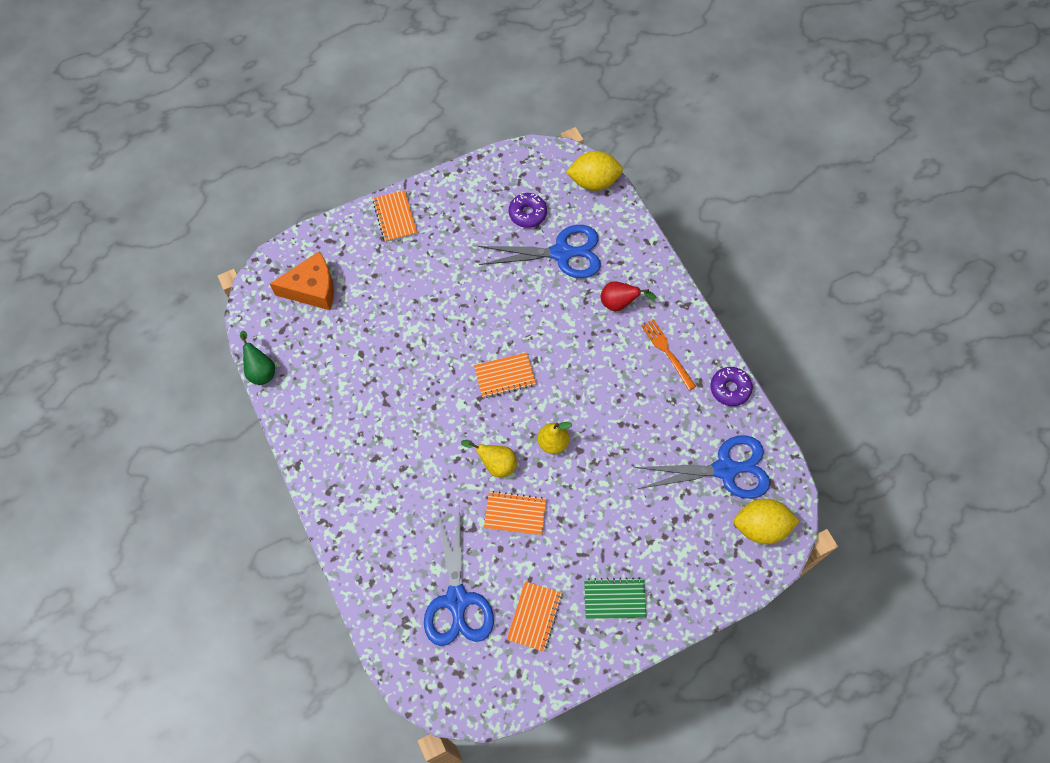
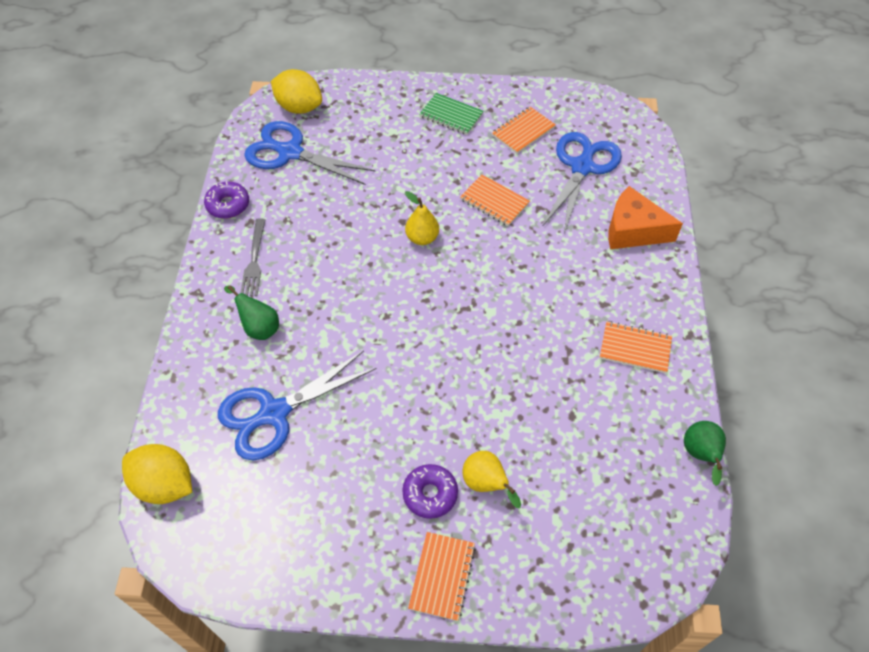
camera: 150 degrees left, 10 degrees down
(312, 289) = (598, 529): orange cheese -> orange cheese (633, 230)
(495, 464) = (487, 246): yellow pear -> yellow pear (486, 484)
(504, 376) = (428, 316): orange notebook -> orange notebook (635, 348)
(527, 213) = (274, 486): purple donut -> purple donut (430, 494)
(562, 253) = (273, 413): blue scissors -> blue scissors turned 60 degrees counterclockwise
(619, 303) = (259, 327): red pear -> green pear
(666, 351) = (254, 261): orange fork -> grey fork

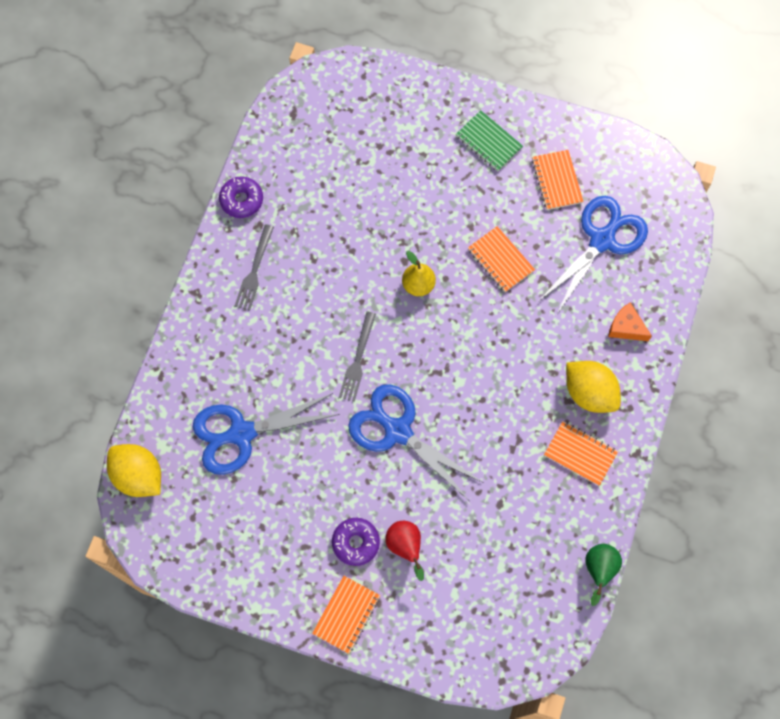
camera: 15 degrees right, 15 degrees up
(259, 327) = (245, 344): green pear -> none
(290, 152) = (314, 150): blue scissors -> blue scissors (397, 430)
(299, 107) = (335, 94): yellow lemon -> yellow lemon (589, 393)
(381, 316) = (357, 360): none -> grey fork
(486, 484) = (405, 547): yellow pear -> red pear
(523, 131) = (557, 181): orange notebook -> orange notebook turned 75 degrees counterclockwise
(633, 230) = (626, 327): orange cheese -> orange cheese, size x0.60

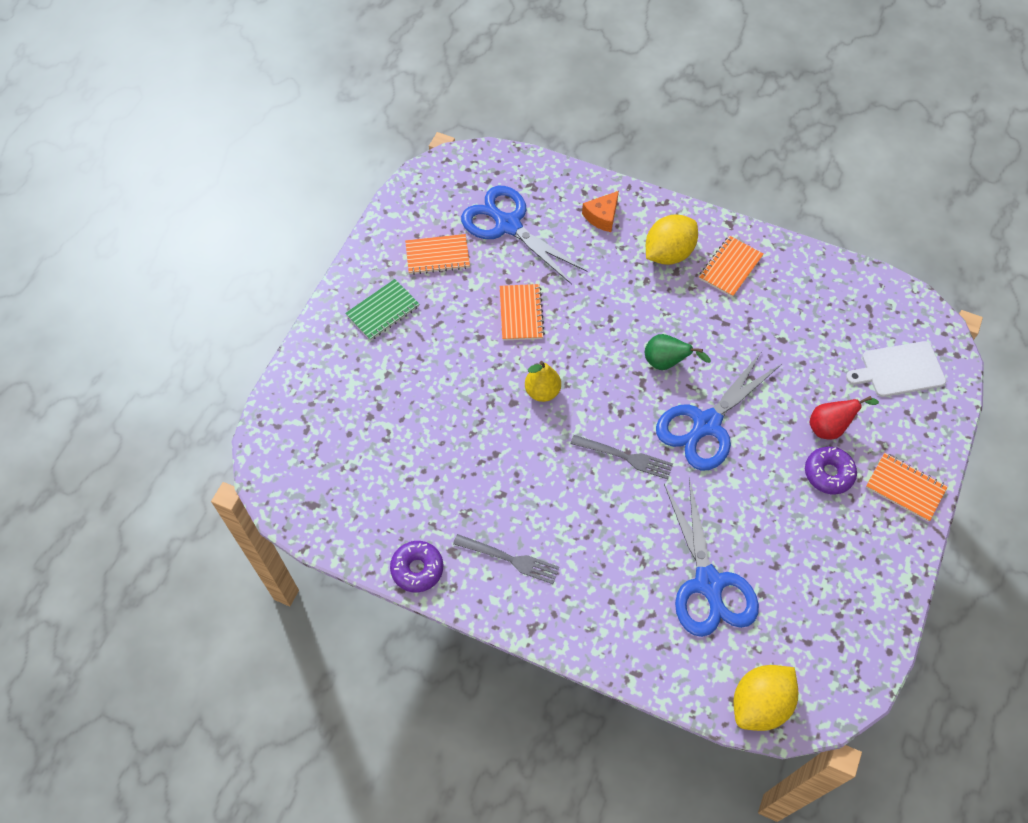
camera: 85 degrees left, 10 degrees down
(477, 619) = (899, 370): none -> white cutting board
(500, 260) = (521, 313): orange notebook -> orange notebook turned 60 degrees counterclockwise
(599, 570) = (844, 265): green pear -> green pear (666, 363)

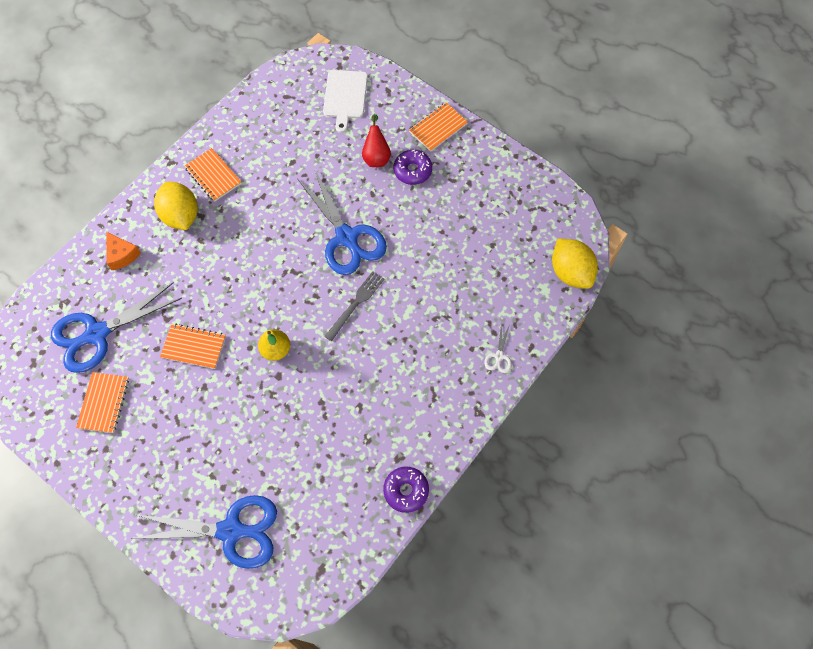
camera: 75 degrees left, 5 degrees up
(383, 311) = (144, 466): green notebook -> none
(510, 559) = (418, 414): grey fork -> none
(611, 636) = (499, 356): none -> white scissors
(666, 363) = (283, 249): green pear -> none
(708, 584) = (476, 277): blue scissors -> blue scissors (232, 531)

